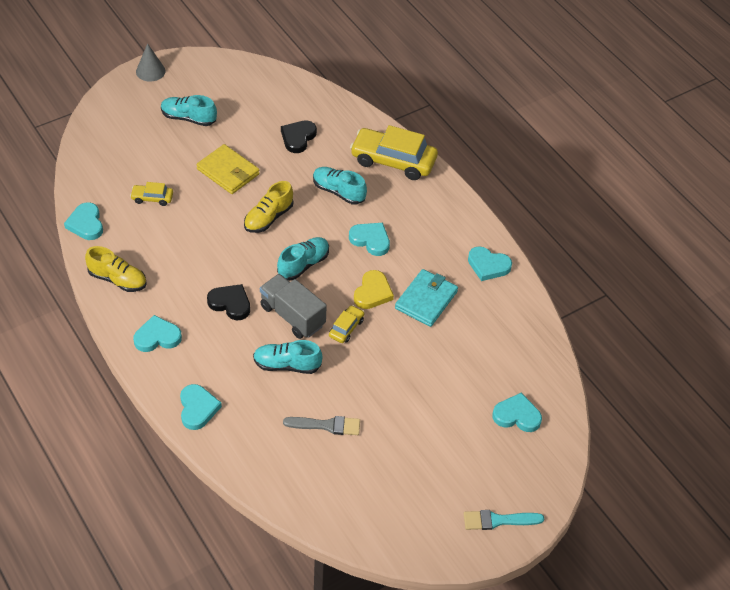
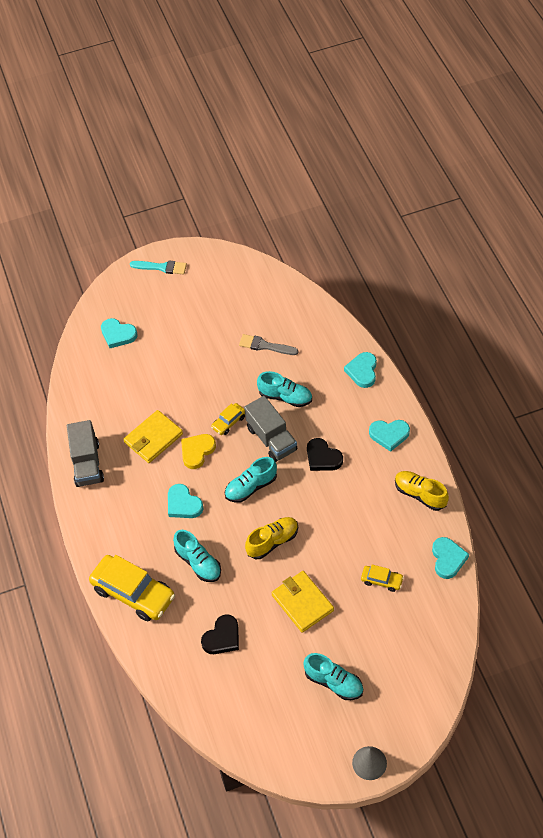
camera: 160 degrees left, 5 degrees up
(426, 300) = (153, 438): turquoise wallet -> yellow wallet
(488, 266) = (87, 464): turquoise heart -> grey truck

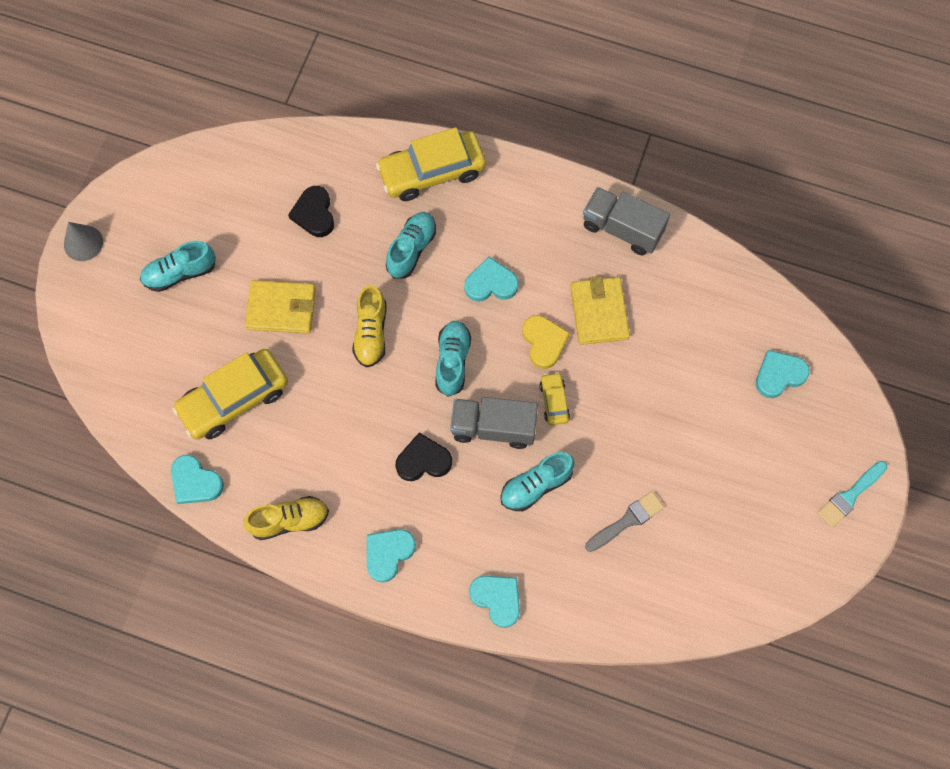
camera: 125 degrees right, 15 degrees up
(198, 563) = (411, 249): turquoise shoe -> turquoise shoe turned 120 degrees clockwise
(382, 580) = (234, 399): yellow car -> yellow car, size x2.11

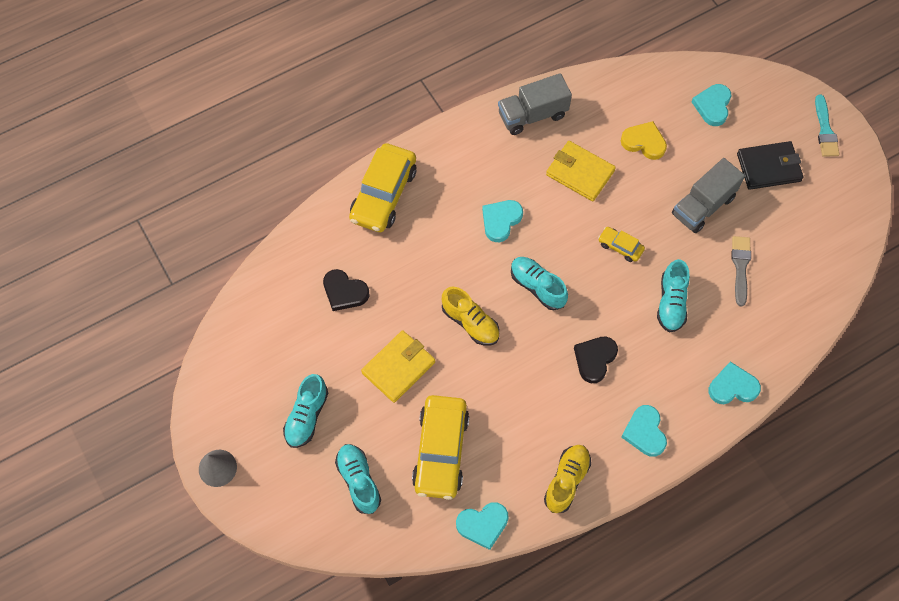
camera: 50 degrees left, 5 degrees down
(411, 249) = (430, 250): turquoise shoe -> turquoise shoe (358, 481)
(493, 427) = (607, 297): grey truck -> grey truck (703, 206)
(544, 342) = (572, 221): yellow heart -> yellow heart (644, 142)
(758, 472) = (768, 167): none -> black wallet

